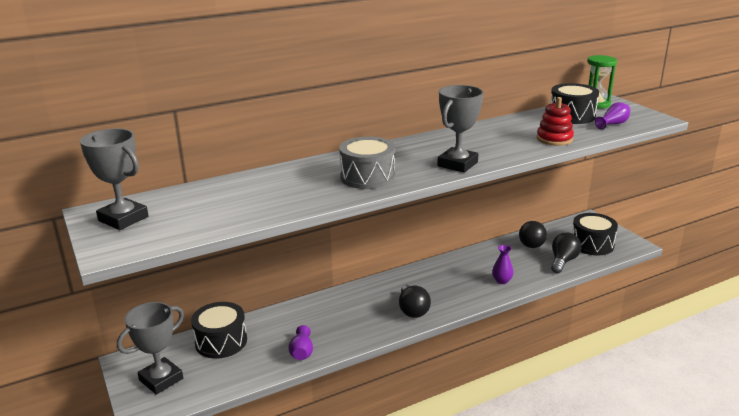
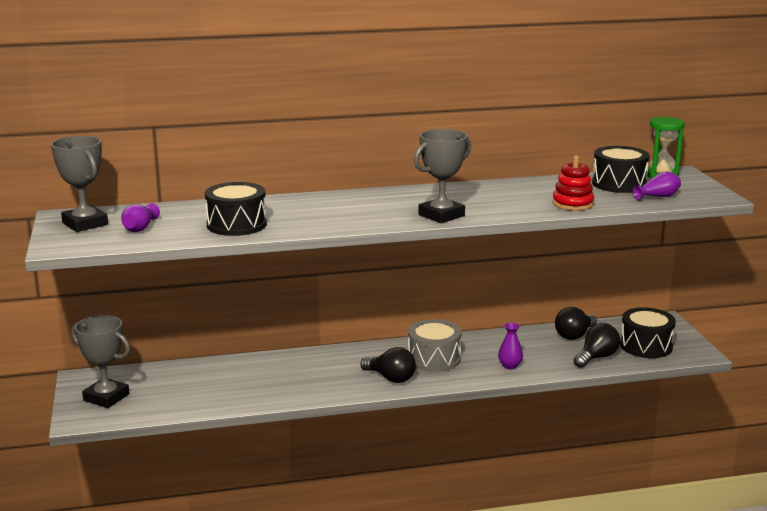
camera: 15 degrees right, 5 degrees down
(161, 379) = (106, 397): grey trophy -> grey trophy turned 60 degrees clockwise
(221, 341) = (179, 376): black drum -> black drum (236, 225)
(302, 352) = (253, 397): purple vase -> purple vase (140, 228)
(367, 177) = (338, 216): grey drum -> grey drum (434, 359)
(412, 310) = (391, 378): black light bulb -> black light bulb turned 60 degrees counterclockwise

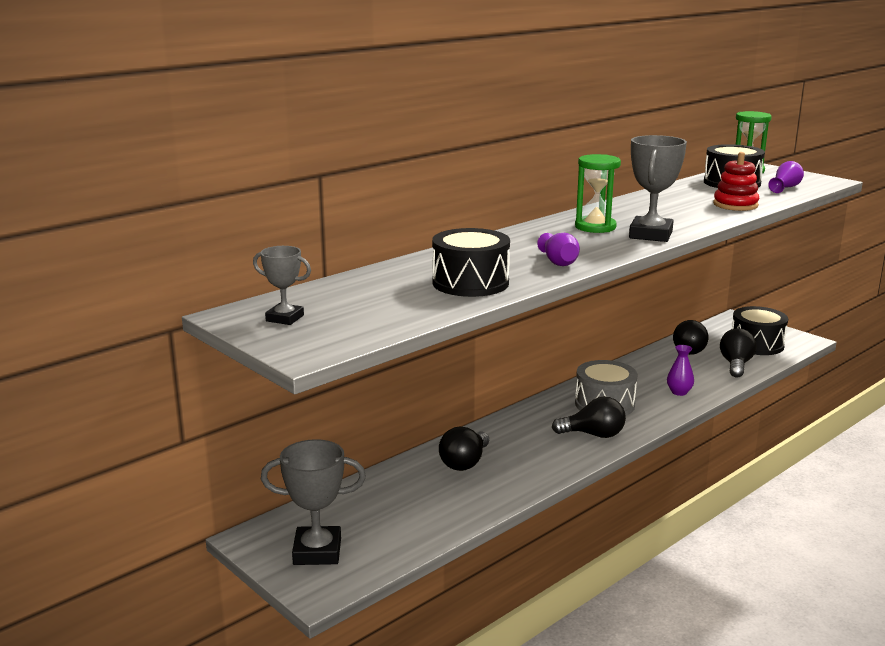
camera: 30 degrees left, 0 degrees up
(85, 224) = (285, 318): grey trophy -> grey trophy, size x0.58
(140, 228) = (366, 309): purple vase -> purple vase (558, 262)
(270, 371) = (464, 463): none -> black light bulb
(413, 201) = (595, 227): none -> green hourglass

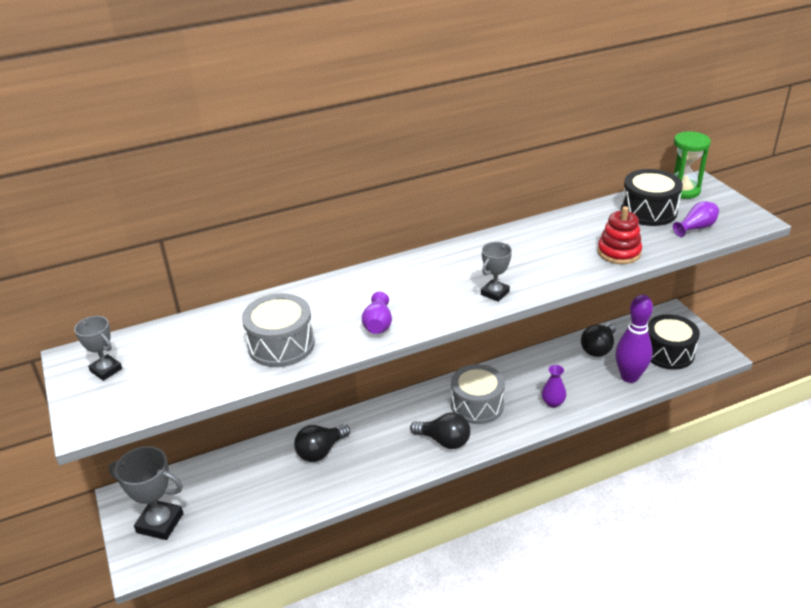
camera: 20 degrees right, 15 degrees up
(470, 283) = (281, 345): black drum -> grey drum
(595, 227) = (455, 271): green hourglass -> none
(650, 235) = (495, 293): grey trophy -> grey trophy, size x0.58
(736, 365) = (629, 377): black light bulb -> purple bowling pin

